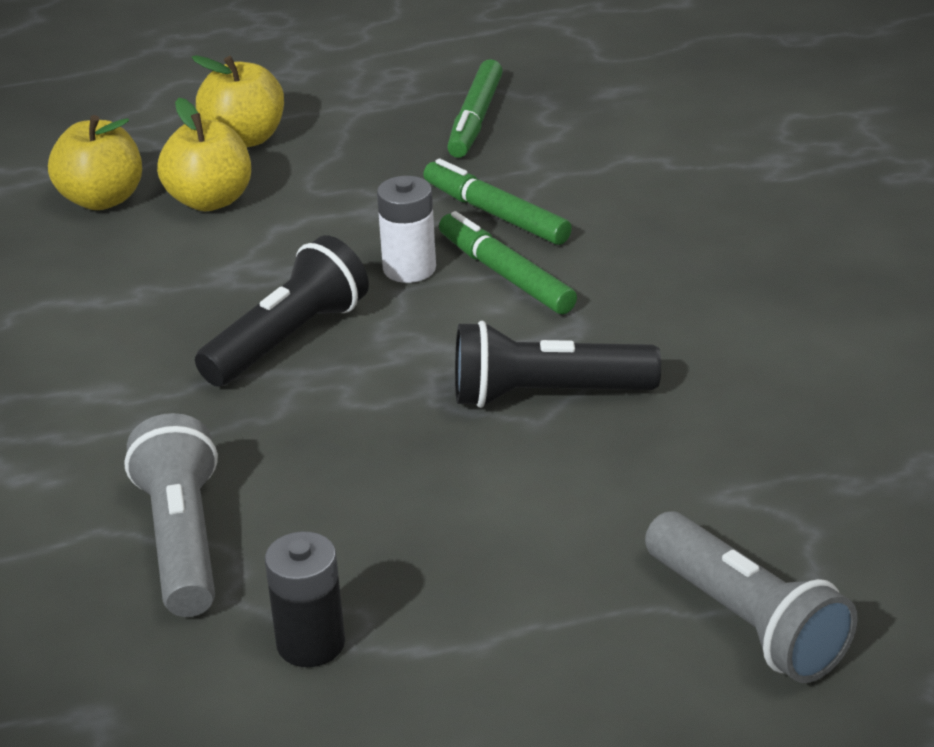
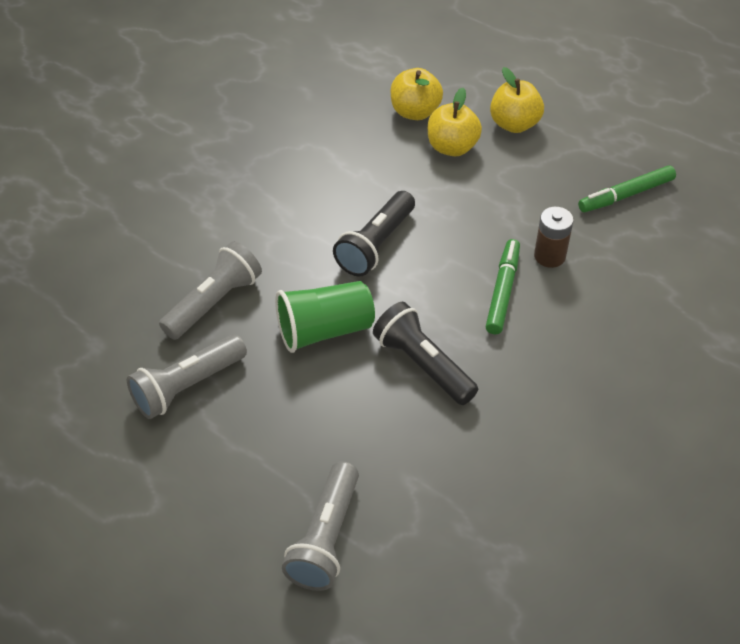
camera: 50 degrees right, 15 degrees up
(287, 339) = (376, 245): black flashlight -> black flashlight turned 120 degrees clockwise
(311, 643) = (187, 386): black battery -> grey flashlight
(377, 454) = (324, 330): none -> green cup
(409, 268) = (471, 252): white battery -> none
(496, 214) = (549, 256): green marker -> brown battery

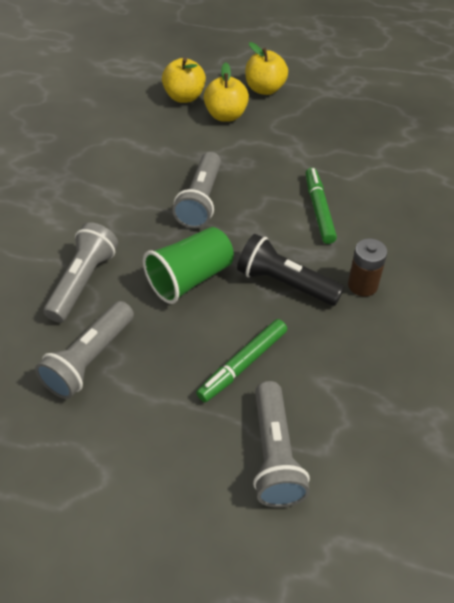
camera: 20 degrees left, 0 degrees up
(376, 245) = (201, 201): black flashlight -> grey flashlight
(549, 256) = (340, 175): brown battery -> brown battery (362, 285)
(626, 195) = (373, 119): green marker -> green marker (243, 364)

